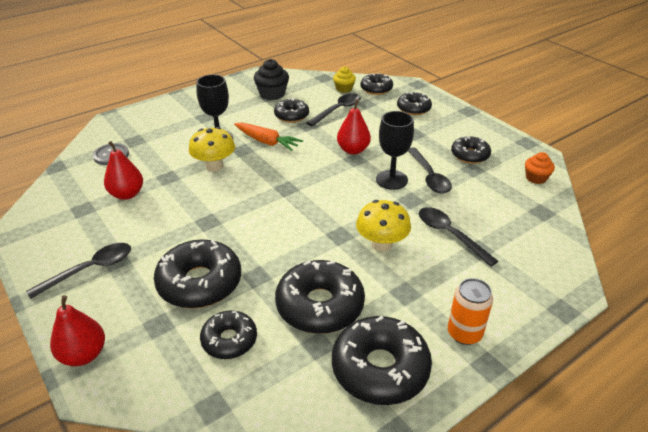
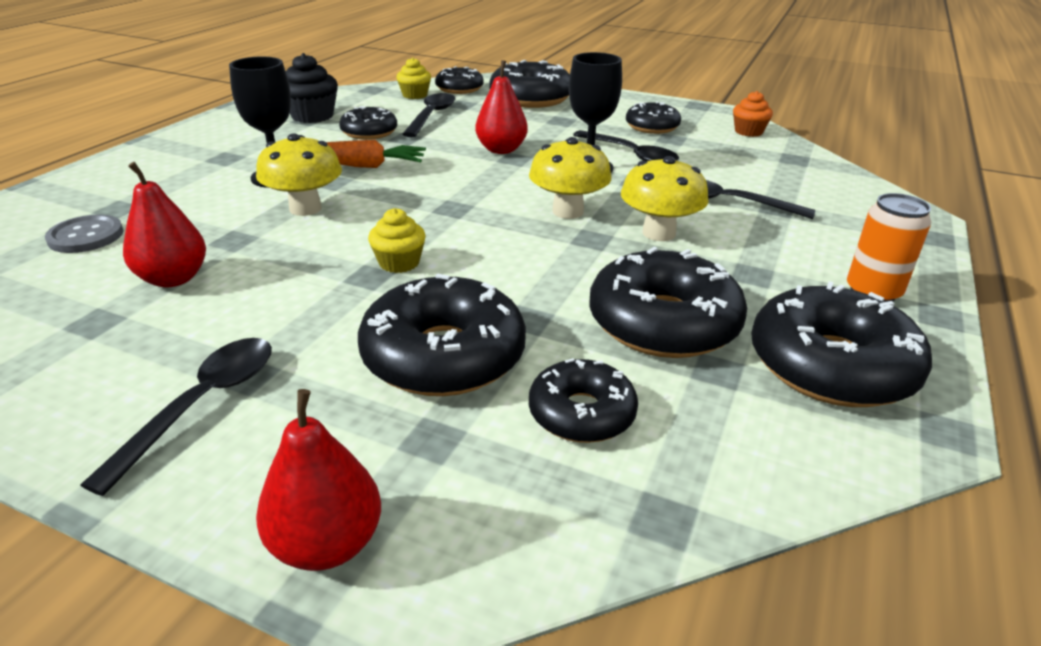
camera: 30 degrees left, 5 degrees down
(228, 218) = (399, 263): none -> yellow cupcake
(345, 211) = (568, 211): none -> yellow mushroom
(413, 108) = (531, 98): black donut -> black donut, size x1.67

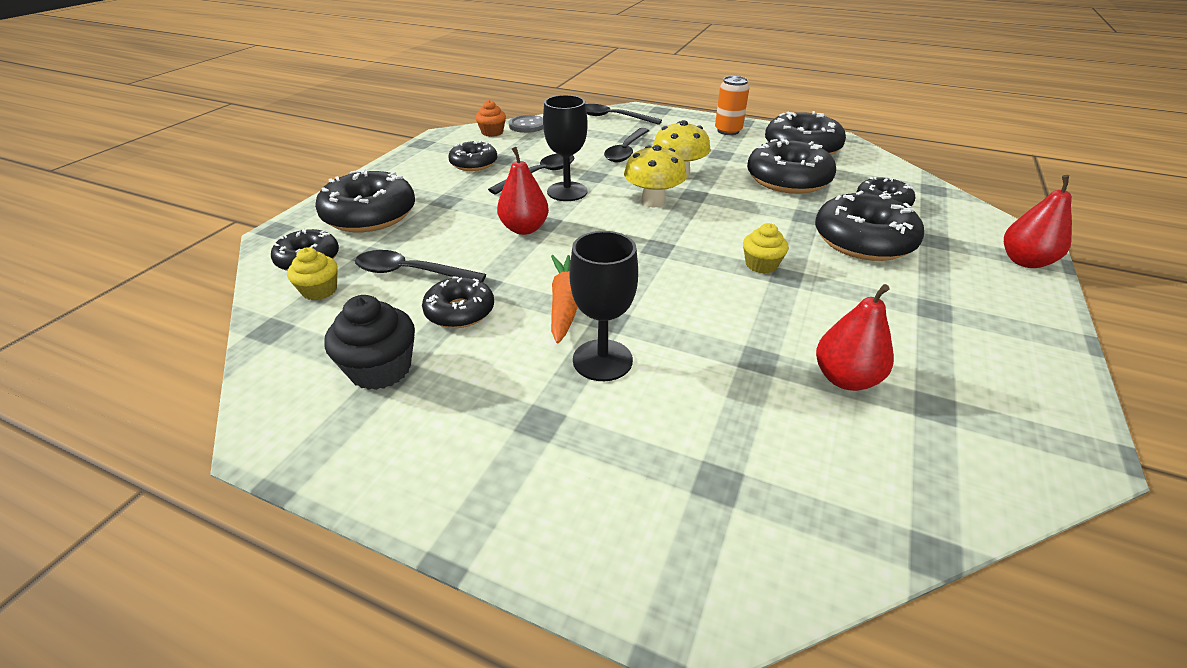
camera: 90 degrees left, 5 degrees up
(86, 236) = (797, 482): grey button -> grey button (527, 125)
(202, 404) = (976, 320): black spoon -> black spoon (613, 117)
(305, 208) = (679, 326): yellow mushroom -> none

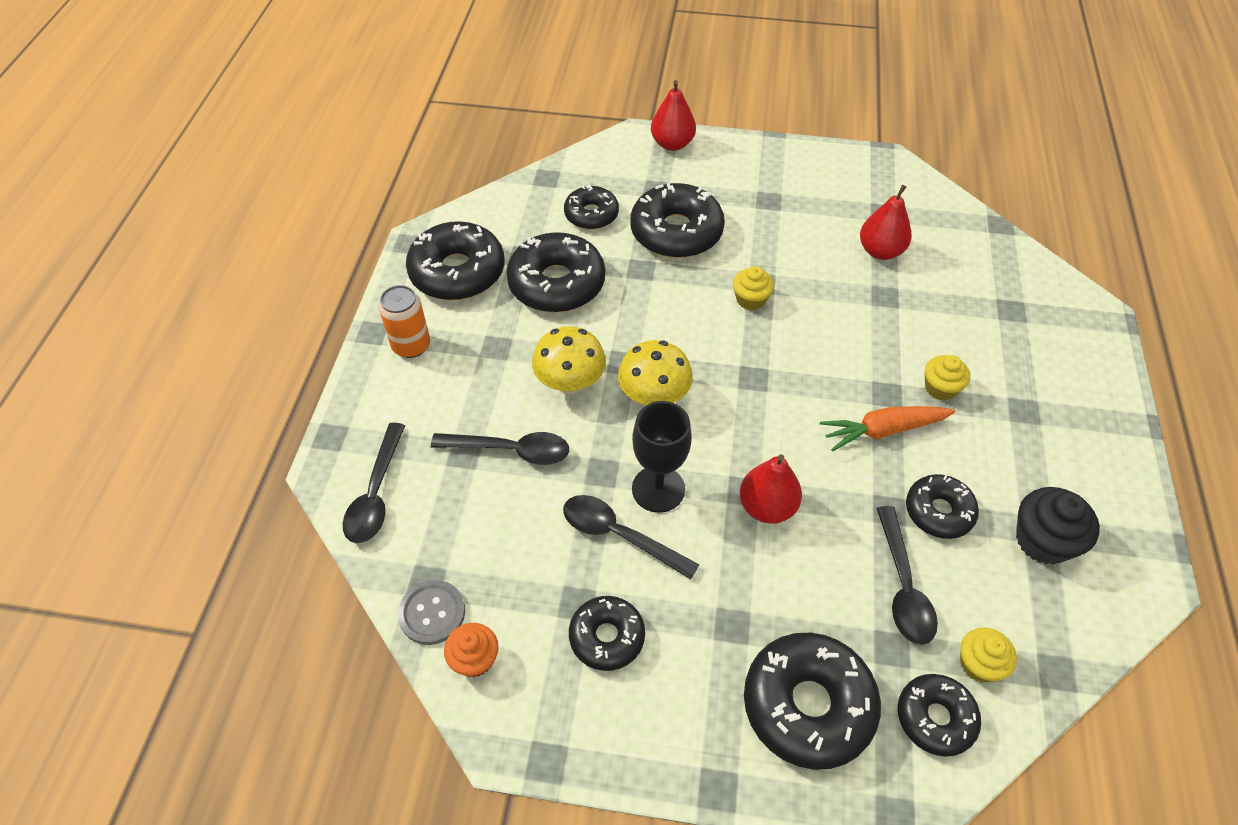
camera: 105 degrees left, 15 degrees up
(602, 360) = (940, 388): black goblet -> yellow cupcake

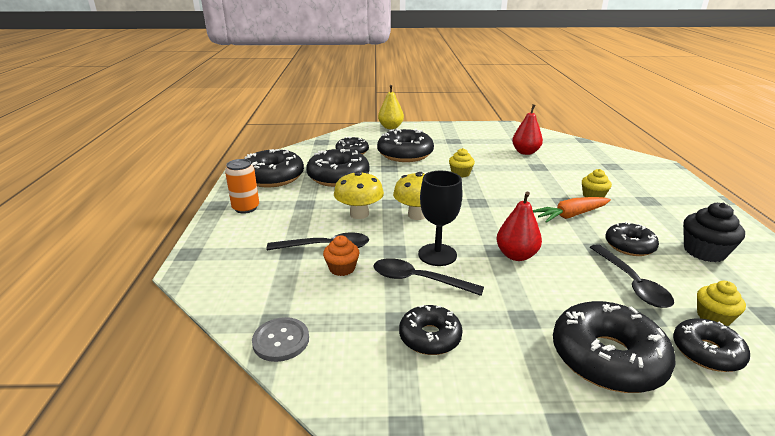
camera: 10 degrees left, 25 degrees down
(376, 494) = (226, 278): black spoon -> none
(474, 659) = (323, 365): orange cupcake -> orange cupcake (342, 268)
(672, 144) = (390, 127): red pear -> yellow pear

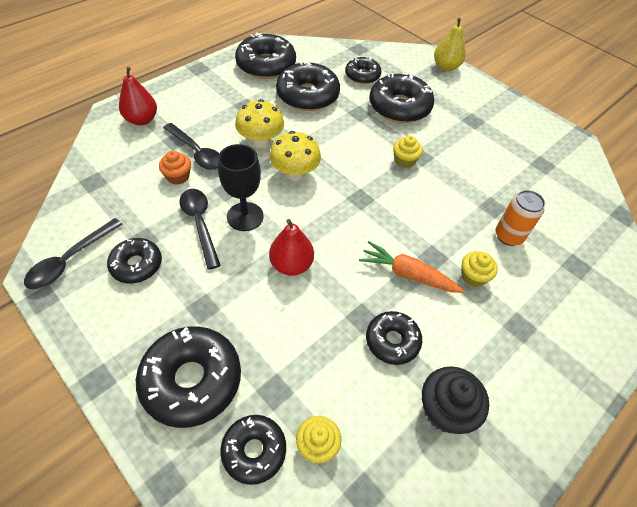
camera: 45 degrees right, 25 degrees up
(246, 208) = (208, 83): orange can -> orange can (508, 236)
(281, 340) = (78, 196): grey button -> none
(525, 152) = (517, 182): red pear -> red pear (142, 120)
(632, 283) = (321, 364): black spoon -> black spoon (70, 260)

